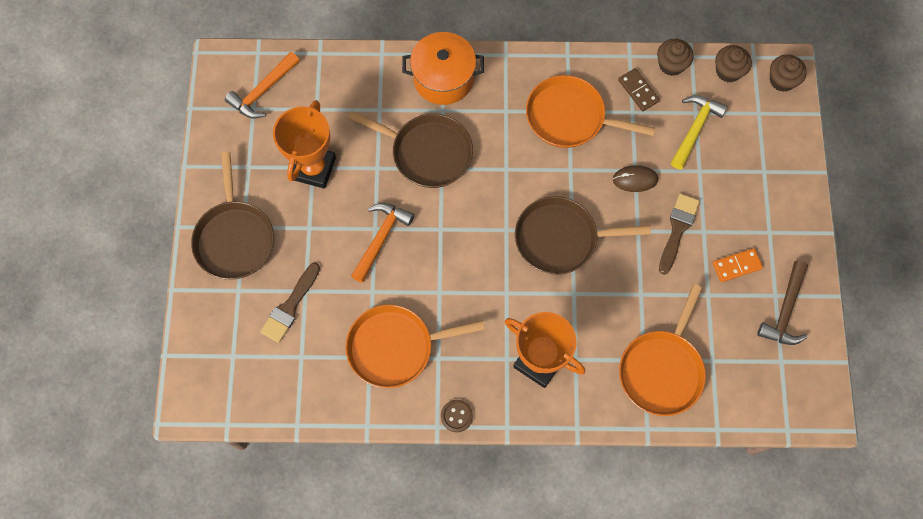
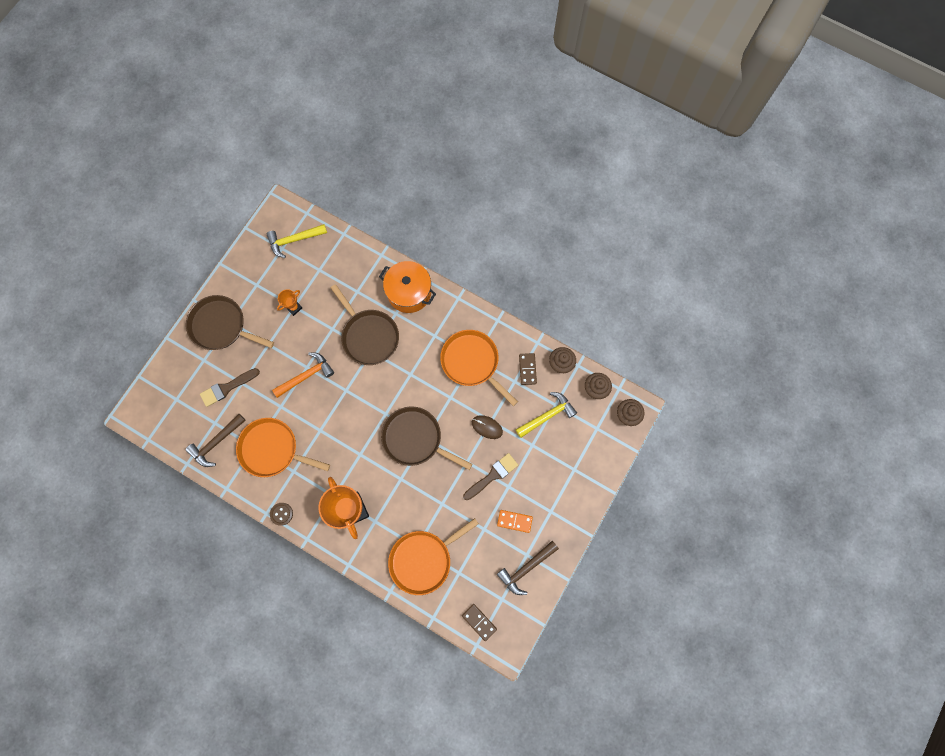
camera: 30 degrees right, 5 degrees up
(235, 238) = (221, 326): brown pan -> brown pan turned 90 degrees clockwise
(263, 91) = (294, 240): orange hammer -> yellow hammer
(313, 168) = (294, 307): orange trophy -> orange trophy, size x0.48
(319, 378) = (216, 442): none -> brown hammer
(773, 402) = (479, 622): none -> brown domino

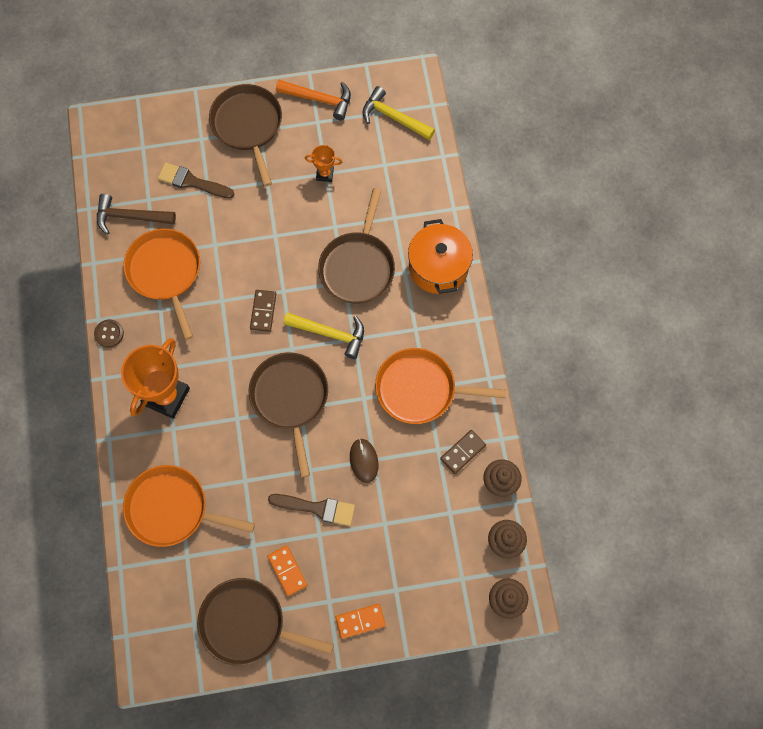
camera: 50 degrees right, 5 degrees down
(306, 376) = (266, 242): orange hammer -> orange hammer (319, 99)
(472, 362) = (420, 389): orange pan -> orange pan turned 90 degrees counterclockwise
(479, 622) = (152, 619): brown domino -> brown domino (263, 311)
(526, 568) = (247, 624): brown hammer -> brown pan
(547, 415) = (430, 514): yellow hammer -> yellow hammer (330, 334)
(576, 503) = (360, 621): none -> orange domino

